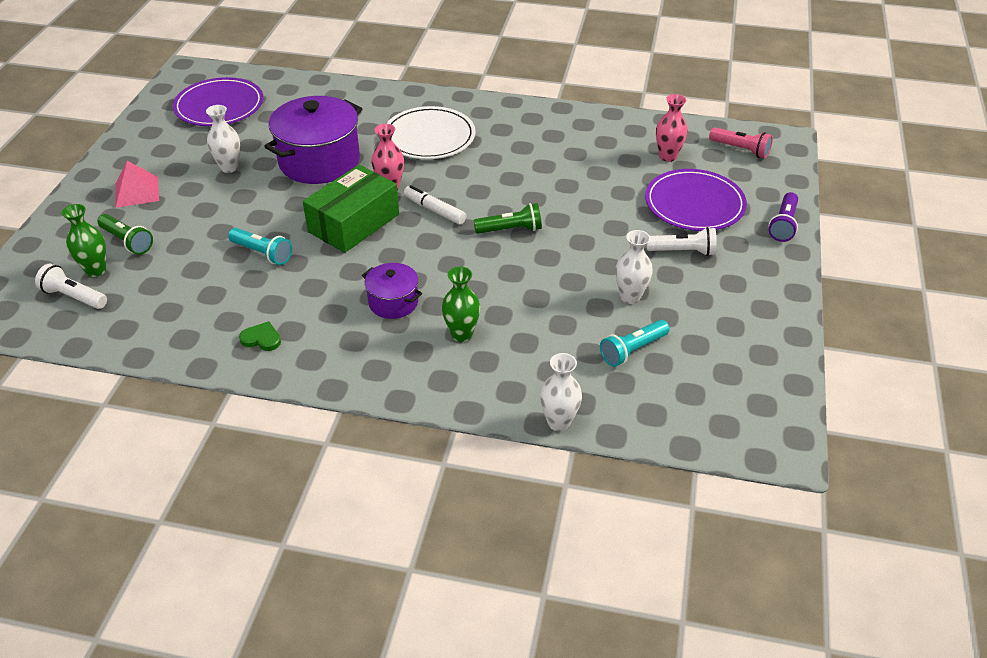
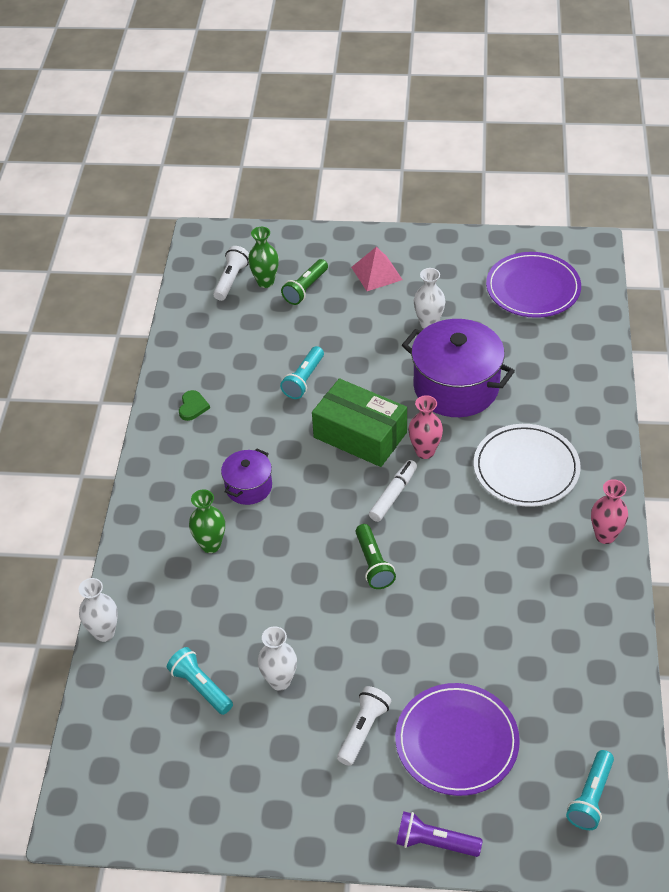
camera: 85 degrees right, 5 degrees up
(667, 156) = (551, 710): pink vase -> pink vase (605, 536)
(683, 251) = (363, 730): white flashlight -> white flashlight turned 150 degrees counterclockwise
(741, 150) = (590, 797): pink flashlight -> turquoise flashlight

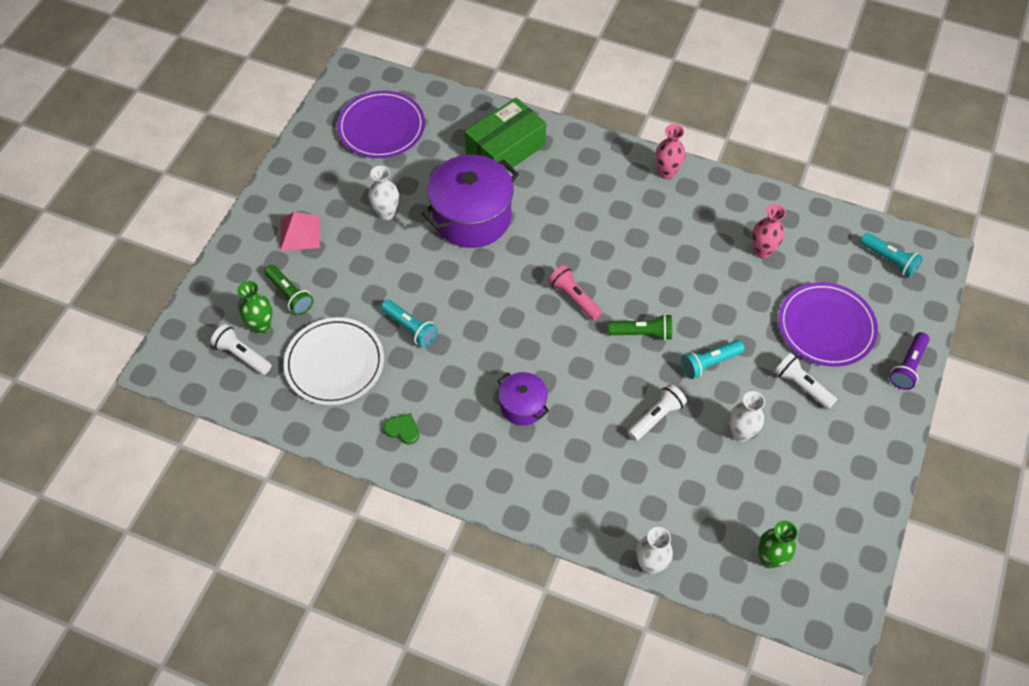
camera: 75 degrees left, 10 degrees up
(201, 687) = (730, 495): turquoise flashlight -> turquoise flashlight (709, 363)
(211, 545) = (579, 453): green vase -> green vase (769, 558)
(273, 600) = (656, 417): none -> white flashlight
(360, 435) = (497, 303): green box -> green box (505, 149)
(393, 495) = (574, 298): white marker -> pink flashlight
(425, 451) = (535, 261): pink vase -> pink vase (762, 251)
(526, 468) = (581, 199): white plate -> white plate (334, 363)

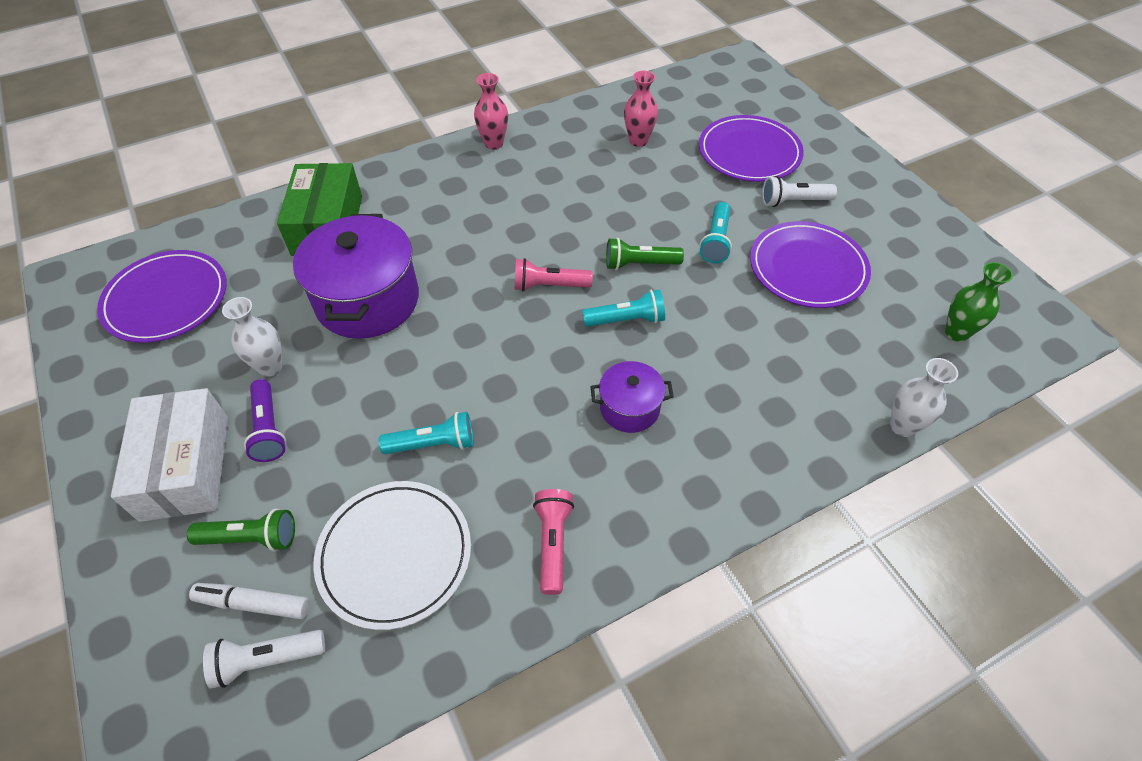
camera: 50 degrees left, 5 degrees down
(261, 326) = (254, 603): green vase -> white marker
(300, 233) = (185, 467): pink pyramid -> white box
(403, 430) = (553, 543): green heart -> pink flashlight
(642, 333) = (639, 264): green flashlight -> green flashlight turned 135 degrees counterclockwise
(656, 417) = (739, 313): white flashlight -> none
(740, 433) = (807, 268): white vase -> purple plate
(889, 260) = (722, 85): turquoise flashlight -> turquoise flashlight (626, 320)
(907, 366) = (829, 135): purple flashlight -> purple flashlight (268, 429)

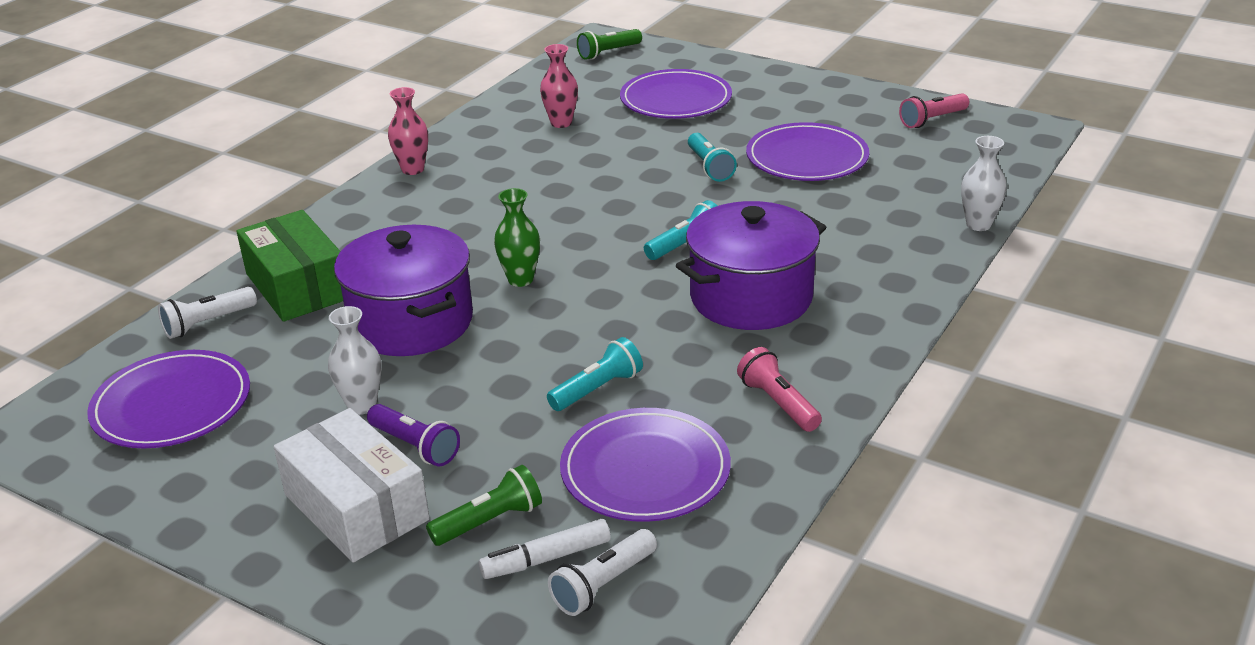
camera: 30 degrees left, 20 degrees down
(395, 555) = (645, 470): white plate -> purple plate
(549, 285) = (587, 248): pink flashlight -> pink flashlight (932, 120)
(629, 408) = (751, 297): purple pot -> purple pot, size x1.91
(639, 264) = (656, 205): green flashlight -> green flashlight (608, 53)
(793, 201) = (749, 119): white flashlight -> white flashlight (207, 323)
(956, 333) = (963, 156): green vase -> green vase (520, 279)

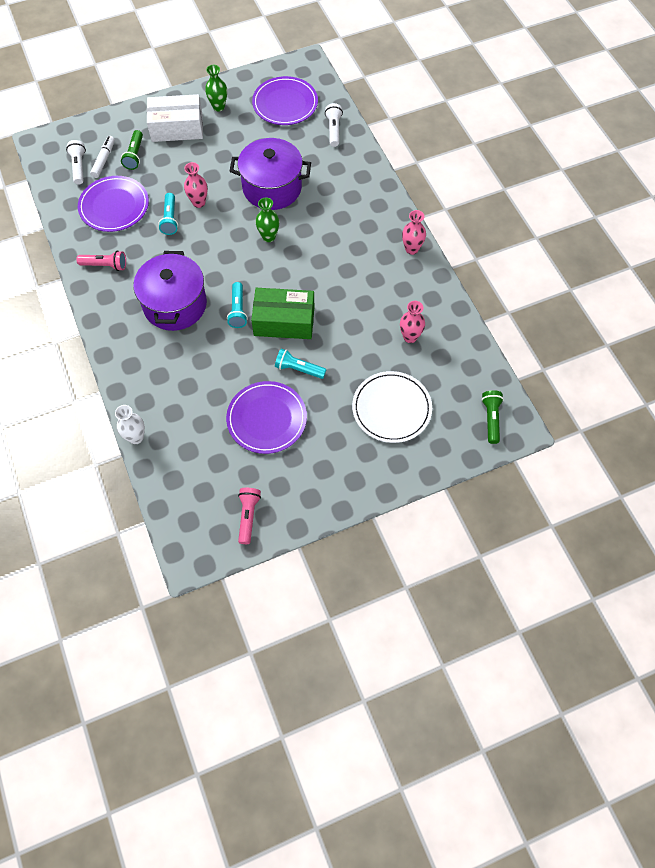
camera: 125 degrees right, 30 degrees up
(245, 483) = (218, 107): none -> green vase
(297, 286) = (336, 165): green box -> green box (284, 321)
(362, 405) = (231, 151): white vase -> none
(415, 446) = (192, 154): purple flashlight -> none
(525, 378) = (199, 202): none -> pink vase
(675, 99) = (391, 408): purple plate -> white plate

